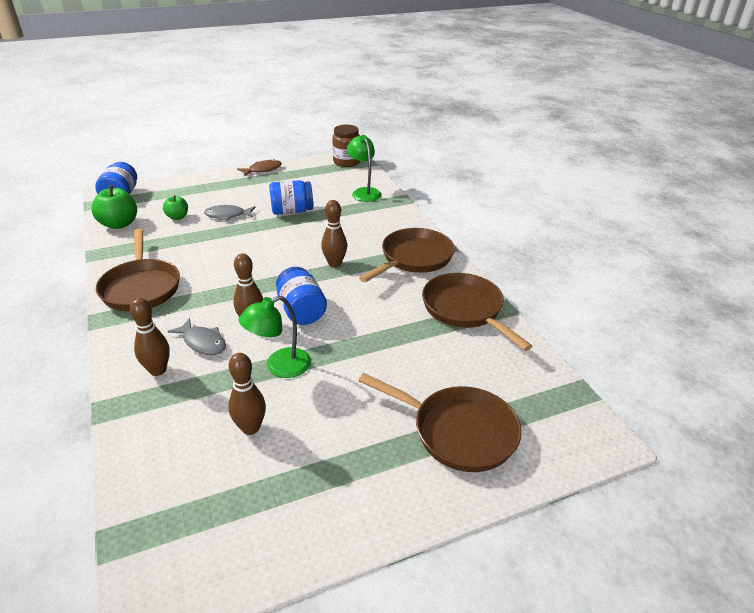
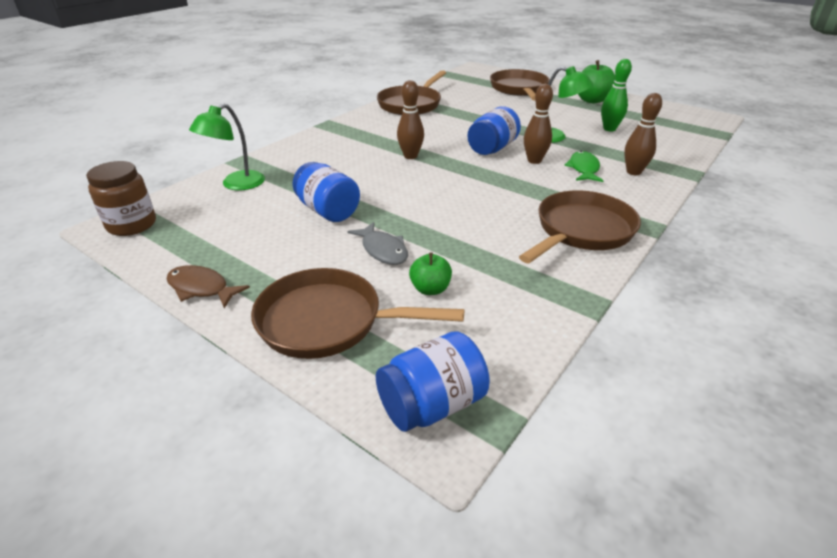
camera: 120 degrees left, 0 degrees up
(119, 224) = (509, 334): green apple -> green apple (592, 100)
(203, 342) = (583, 169): grey fish -> green fish
(250, 428) = (609, 129): brown bowling pin -> green bowling pin
(414, 258) = (362, 131): brown pan -> brown pan (328, 321)

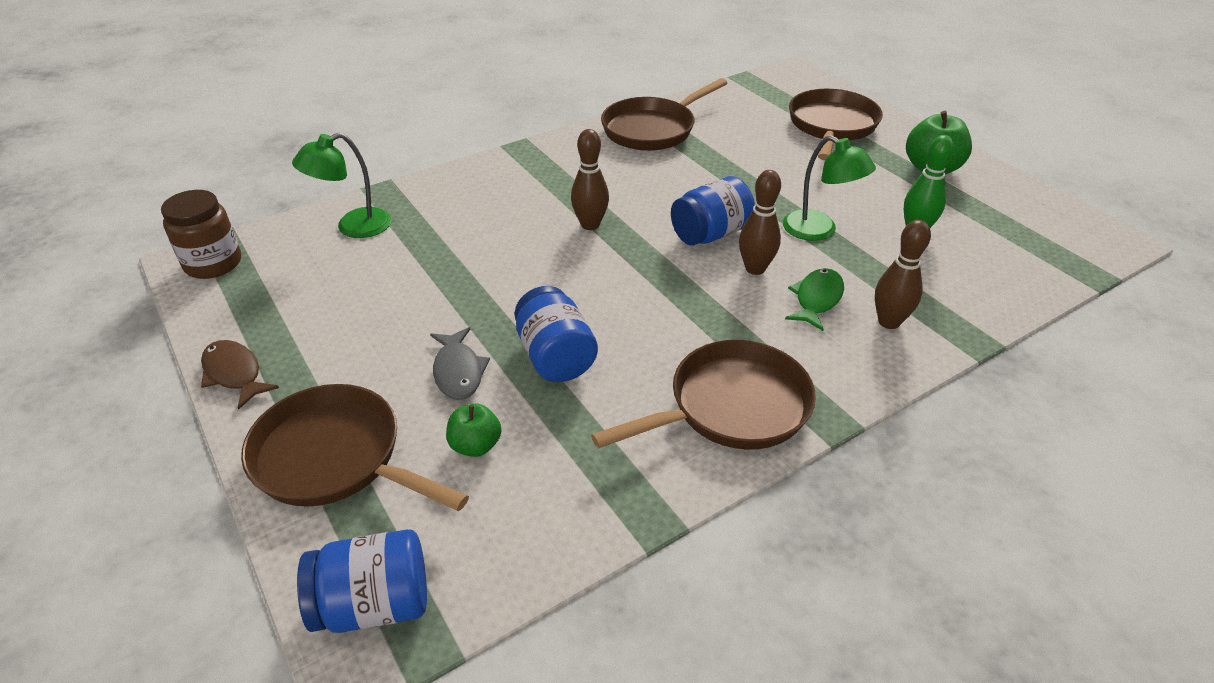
camera: 20 degrees right, 5 degrees up
(328, 211) = (432, 294): blue jar -> blue jar (555, 357)

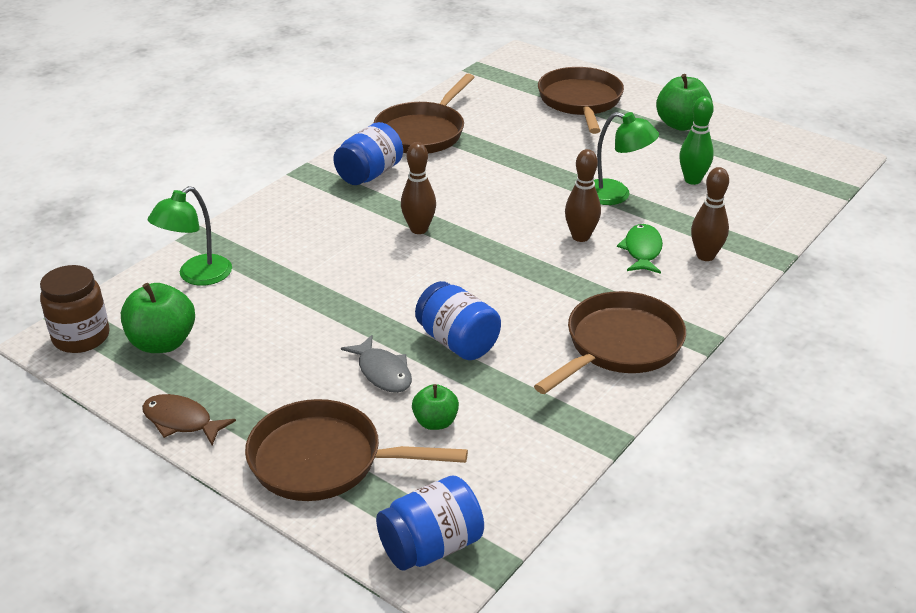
camera: 20 degrees left, 5 degrees down
(277, 286) = (162, 343): none -> green apple
(710, 234) = (528, 216): blue jar -> blue jar (369, 174)

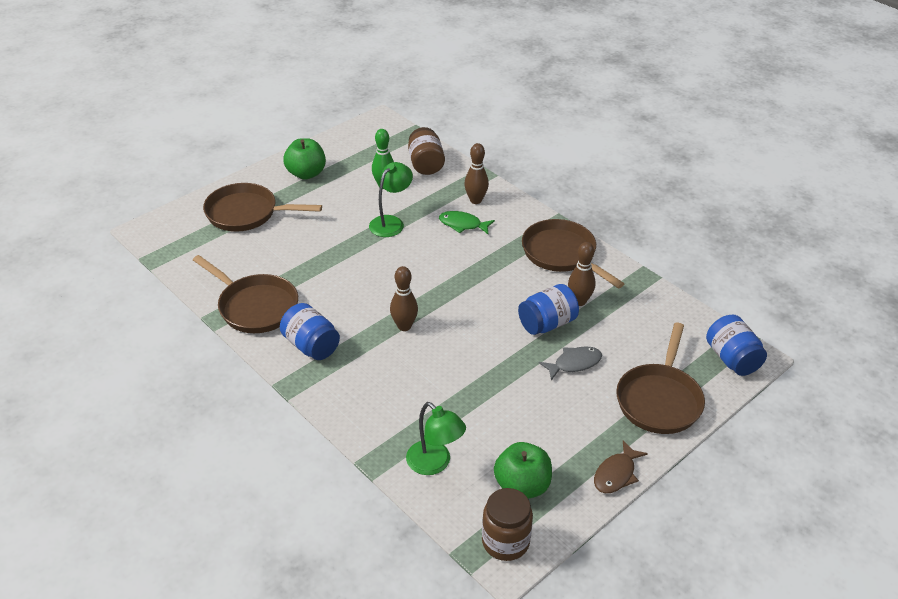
camera: 80 degrees left, 5 degrees up
(435, 422) = (626, 344): green apple -> none
(580, 237) = (438, 248): brown bowling pin -> brown bowling pin (579, 301)
(764, 205) = (426, 164): none -> brown jar

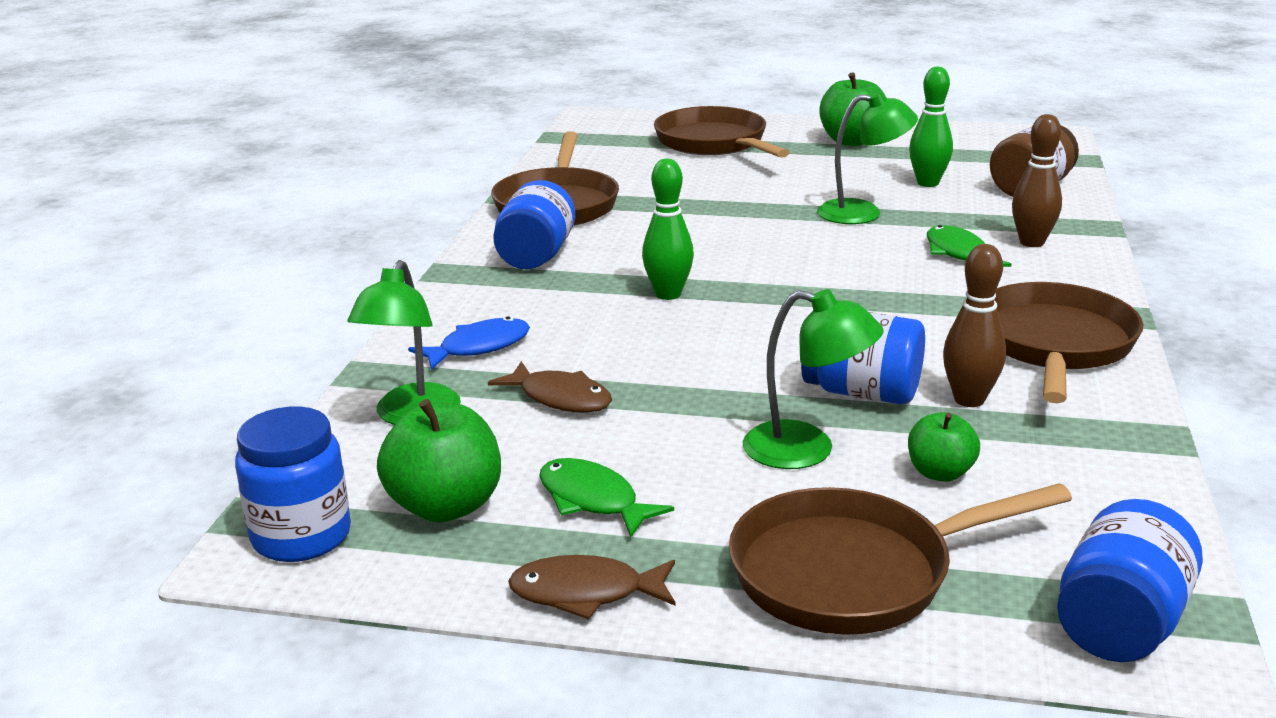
camera: 55 degrees right, 15 degrees down
(390, 412) = (479, 347): none -> blue fish
(404, 326) = (668, 294): brown bowling pin -> green bowling pin
(466, 409) = (560, 398): none -> brown fish
(505, 542) = (301, 536): brown jar -> blue jar
(556, 441) = (593, 500): none -> green fish
(574, 363) = (807, 450): grey fish -> green lamp
(620, 341) = (940, 473): none -> green apple

